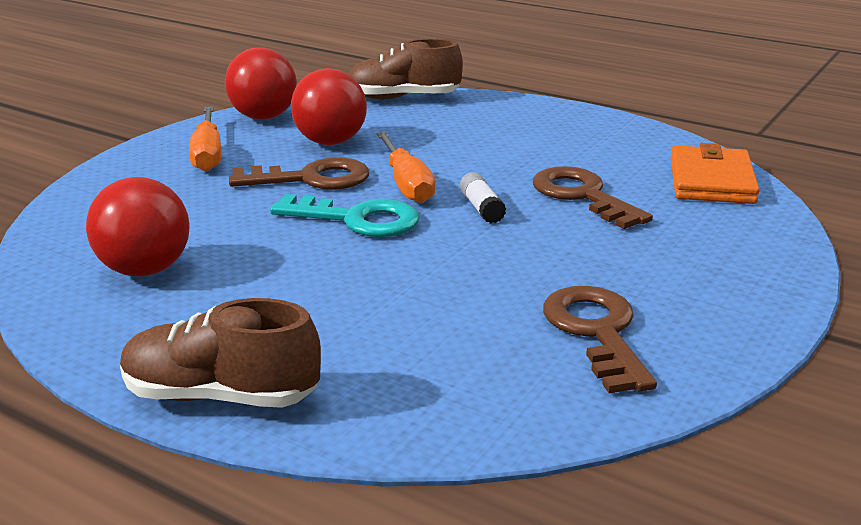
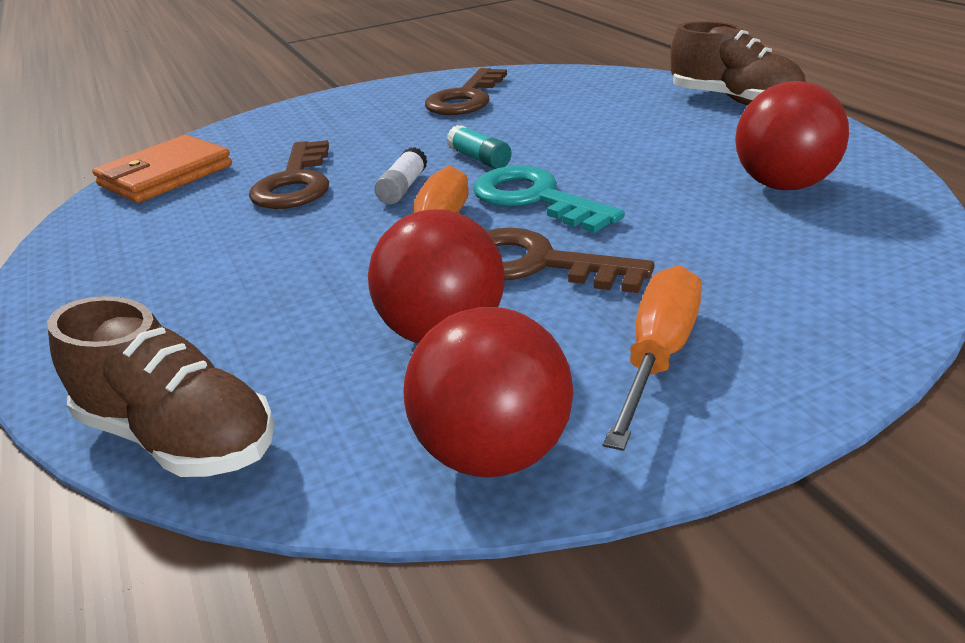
camera: 145 degrees left, 5 degrees up
(453, 247) = (479, 159): none -> turquoise glue stick

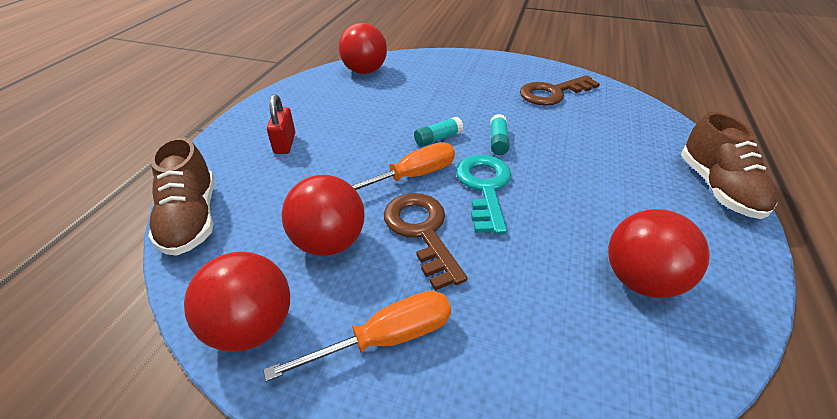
camera: 40 degrees right, 10 degrees up
(165, 175) = (365, 71): orange wallet -> red ball
(180, 293) = (285, 143): none -> red padlock
(295, 183) = (402, 106): brown key -> none
(403, 188) = (438, 138): white glue stick -> turquoise glue stick

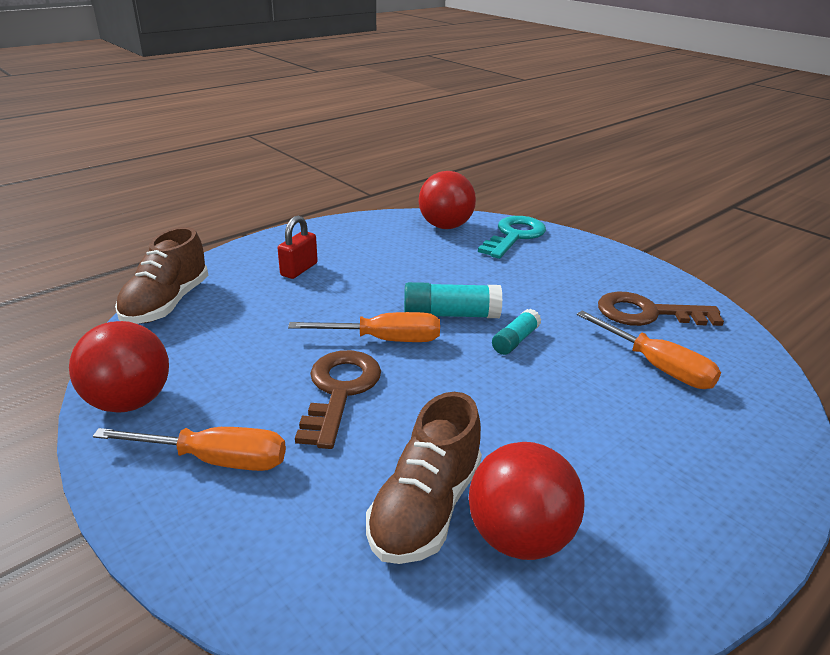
camera: 30 degrees right, 10 degrees down
(329, 242) = (250, 365): red ball -> none
(438, 138) = (450, 315): turquoise glue stick -> turquoise glue stick, size x1.60
(484, 187) = (447, 378): turquoise key -> turquoise key (514, 236)
(592, 127) = (657, 366): none -> orange screwdriver
(717, 188) = (755, 497): brown shoe -> brown shoe (425, 508)

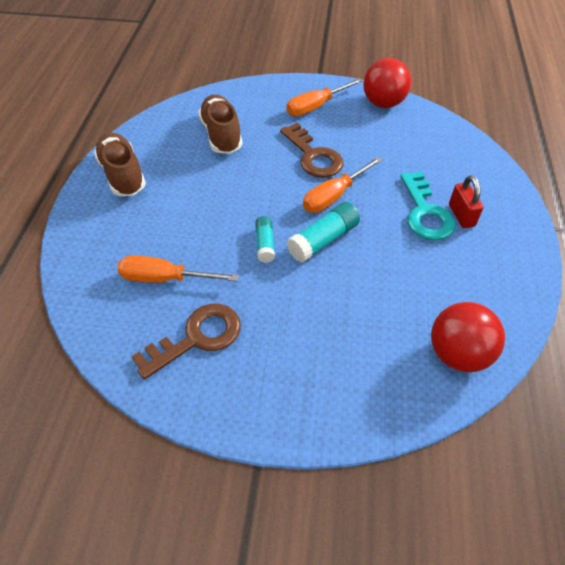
camera: 140 degrees right, 20 degrees up
(167, 304) = (469, 146): brown shoe -> brown shoe (123, 175)
(514, 236) = (388, 386): turquoise key -> turquoise key (425, 212)
(519, 537) = (178, 145): red ball -> none

